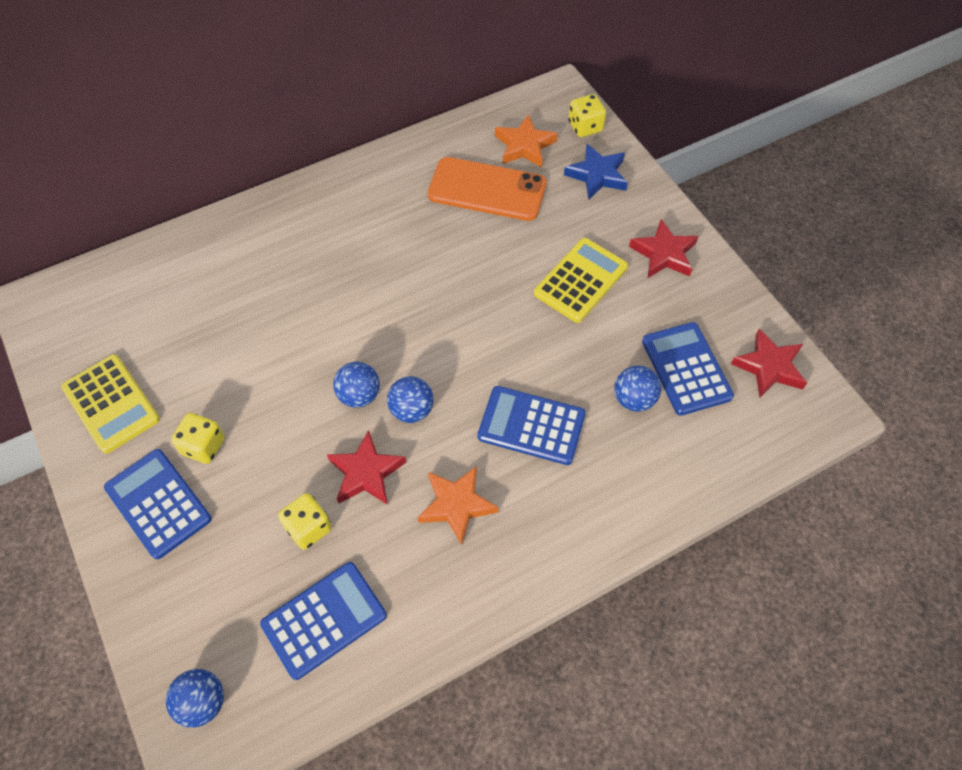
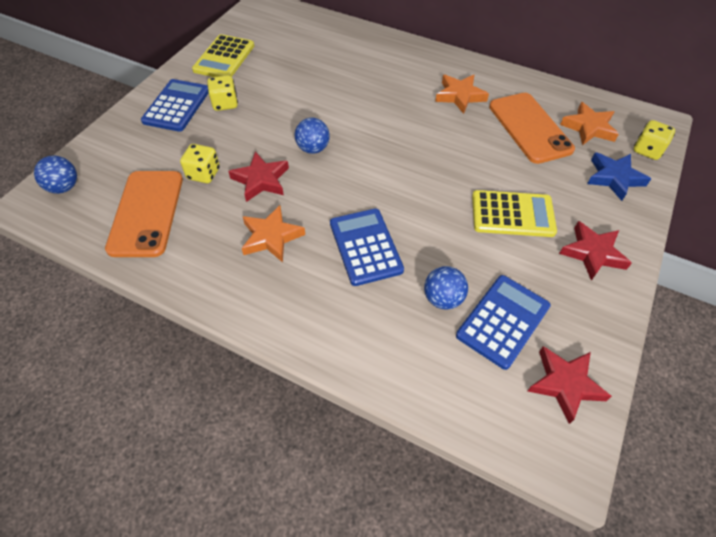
camera: 55 degrees right, 5 degrees down
(324, 620) = (146, 213): blue calculator -> orange phone
(394, 214) = (460, 96): none -> orange star
(411, 410) = (323, 178): blue ball -> none

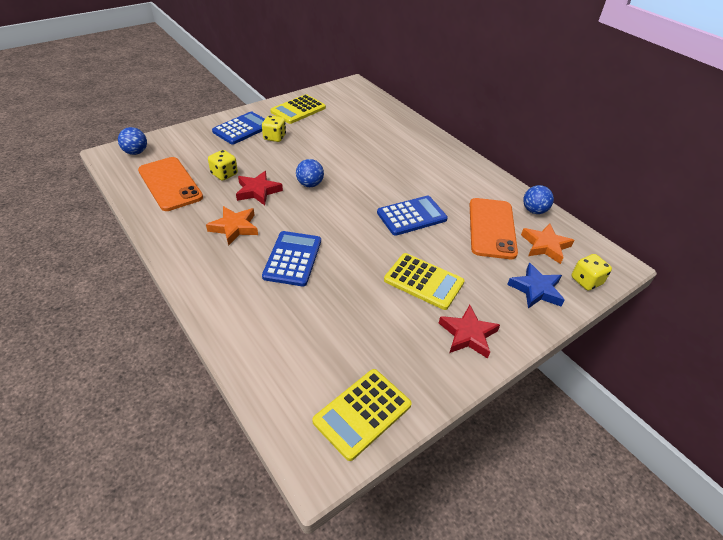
camera: 25 degrees right, 10 degrees down
(146, 213) = (170, 184): orange phone -> orange phone turned 60 degrees counterclockwise
(442, 299) = (319, 314): blue ball -> blue ball (534, 211)
(460, 96) = (452, 187): orange star -> none
(503, 321) = (351, 349): blue calculator -> blue calculator (411, 216)
(565, 384) = (362, 413): red star -> yellow calculator

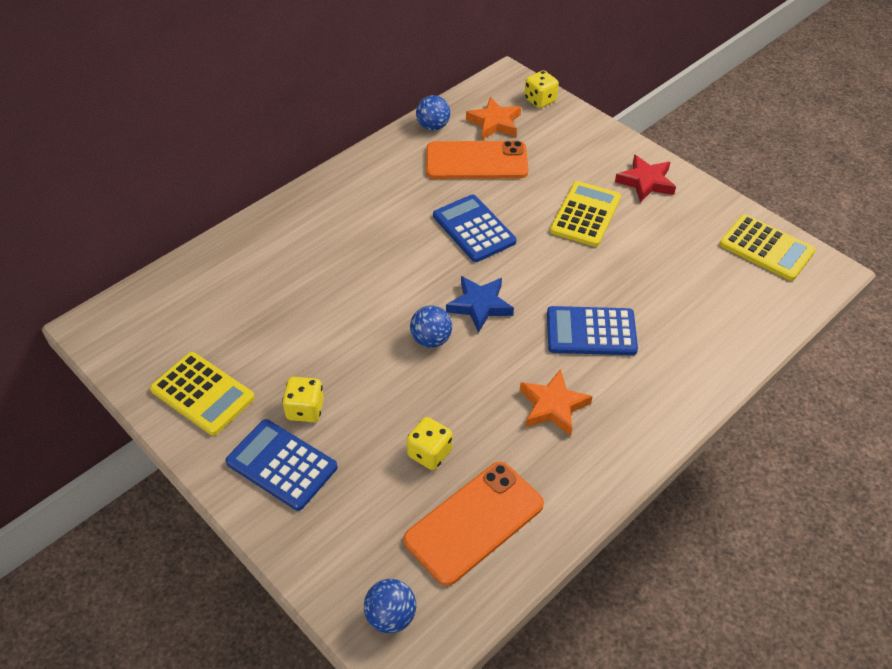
camera: 95 degrees left, 5 degrees up
(258, 191) = (463, 398): red star -> none
(536, 289) = (565, 134): blue star -> blue star (480, 305)

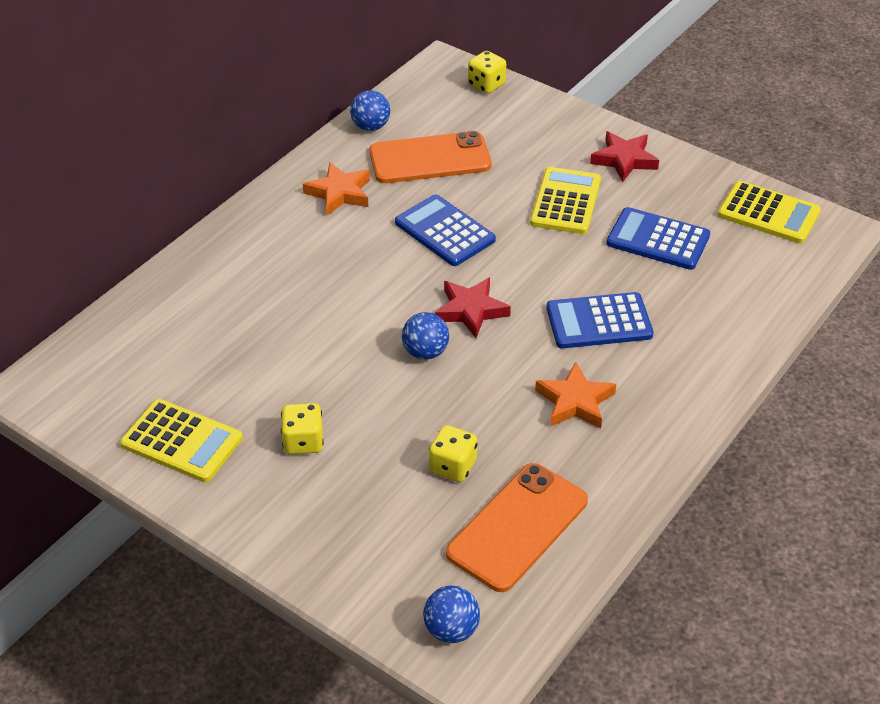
camera: 10 degrees left, 5 degrees down
(281, 465) = (292, 501): blue calculator -> blue calculator (658, 240)
(480, 305) = (471, 310): blue star -> red star
(494, 123) = (440, 115): orange star -> orange star (339, 193)

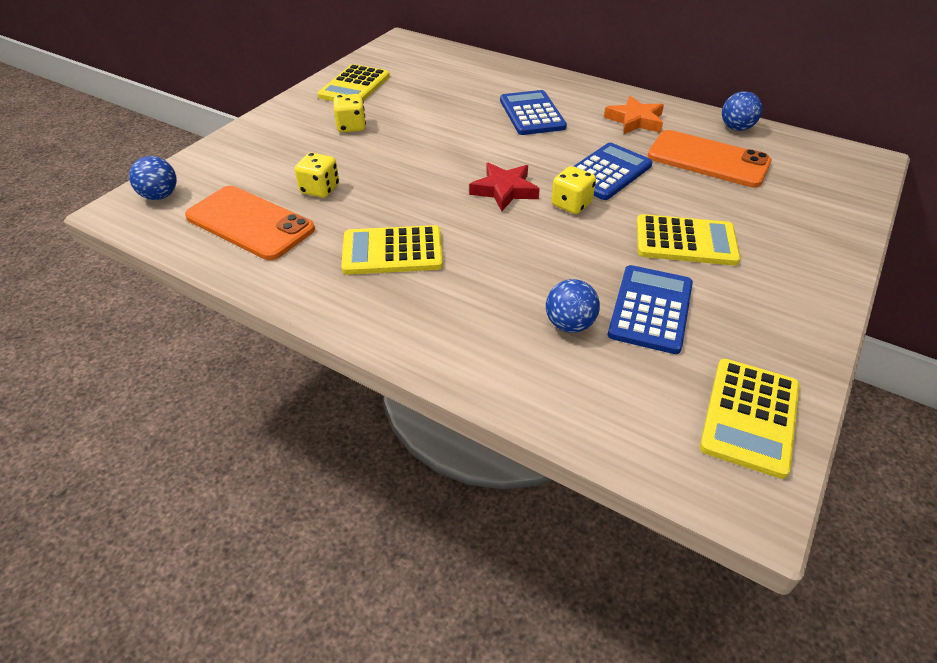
camera: 85 degrees right, 0 degrees up
(425, 352) = (449, 170): blue ball -> blue ball (569, 324)
(430, 159) = (708, 160): orange phone -> orange phone turned 45 degrees counterclockwise
(486, 85) = (853, 185): yellow dice -> yellow dice (571, 204)
(575, 402) = (392, 251): orange star -> yellow calculator
(599, 322) = (504, 265): blue calculator -> blue calculator (532, 114)
(624, 160) = (786, 283): red star -> none

